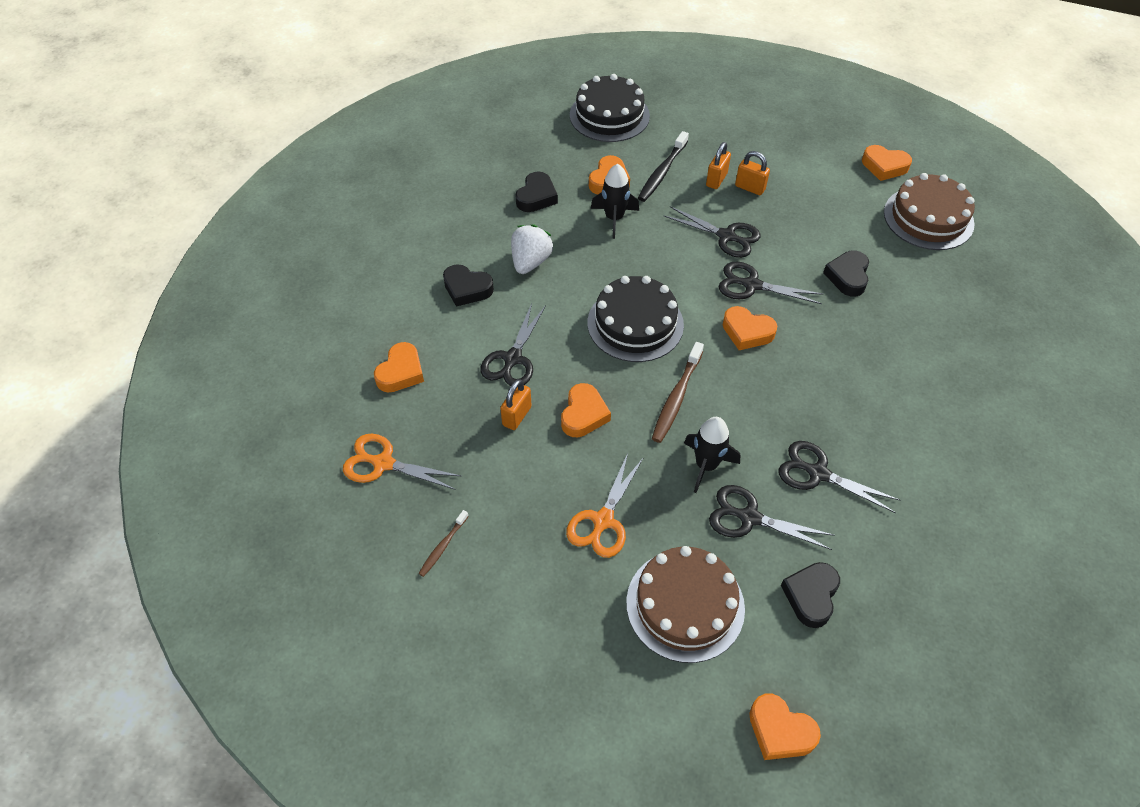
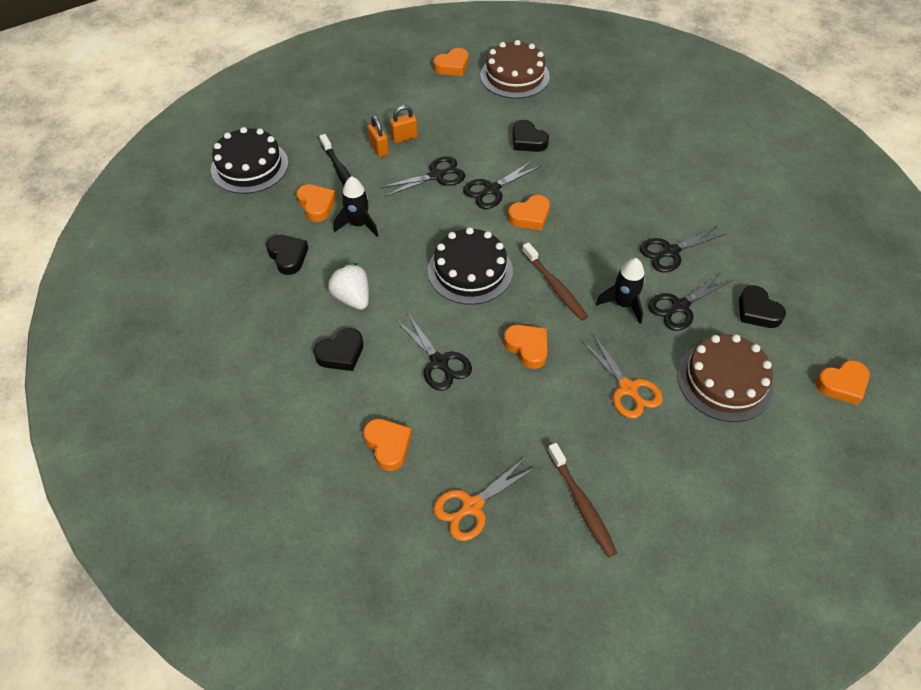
camera: 55 degrees left, 0 degrees up
(443, 546) = (581, 504): brown toothbrush -> brown toothbrush, size x1.75
(516, 416) = (496, 390): orange padlock -> none

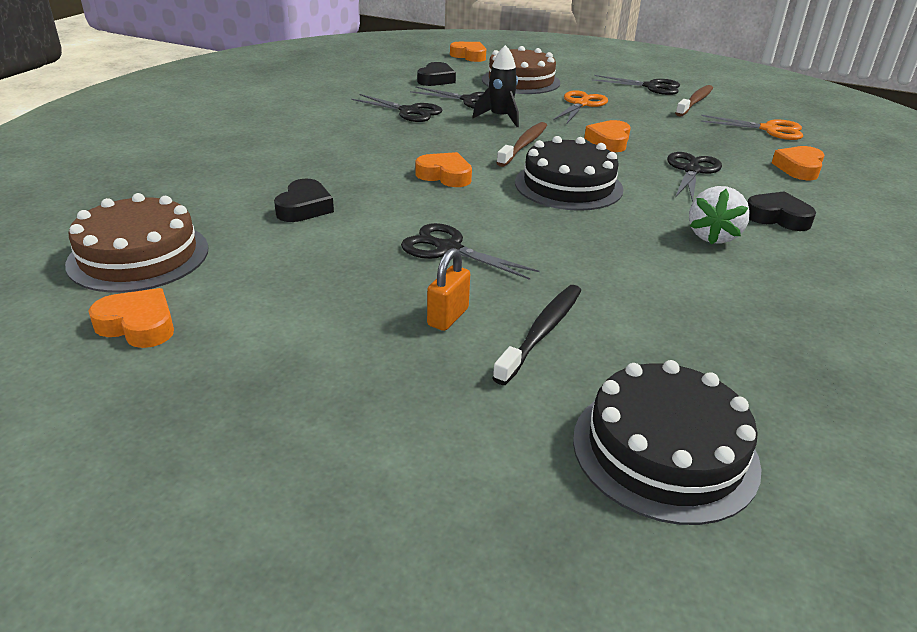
camera: 125 degrees left, 20 degrees down
(288, 256) = (744, 306): black heart -> none
(316, 205) = (633, 324): orange heart -> none
(358, 224) = (612, 274): black rocket -> none
(404, 137) = (394, 304): orange padlock -> none
(492, 190) = (428, 206): black scissors -> black scissors (651, 87)

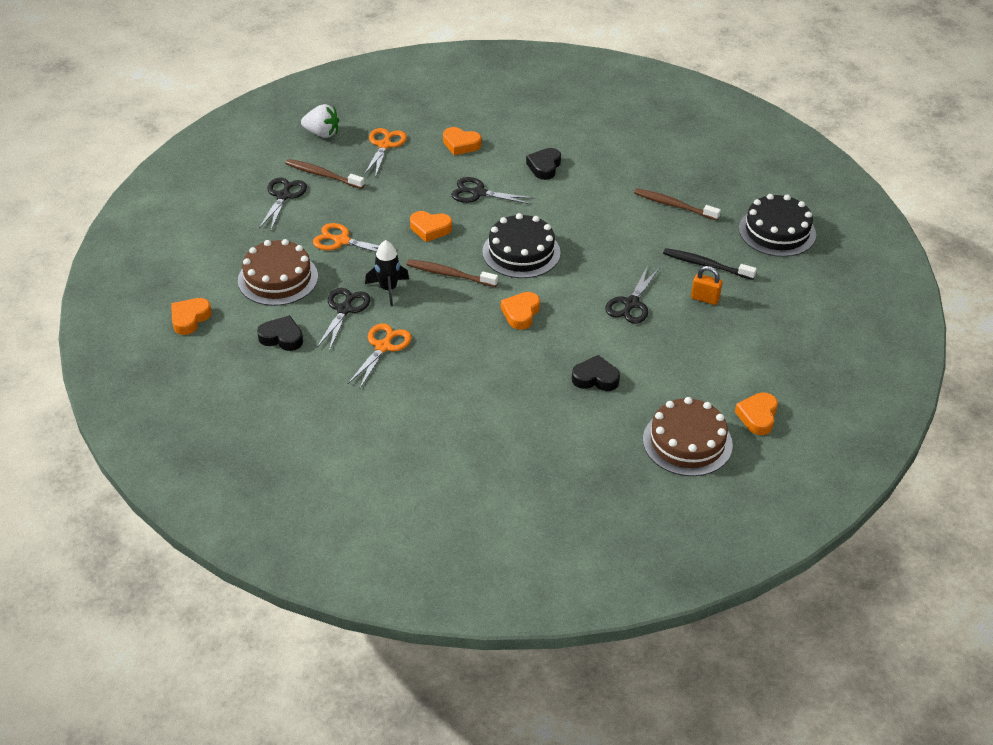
camera: 95 degrees left, 10 degrees up
(409, 112) = (383, 346): black scissors -> orange scissors
(712, 236) = (578, 196): white strawberry -> white strawberry (322, 133)
(718, 322) = (674, 205): none -> brown toothbrush

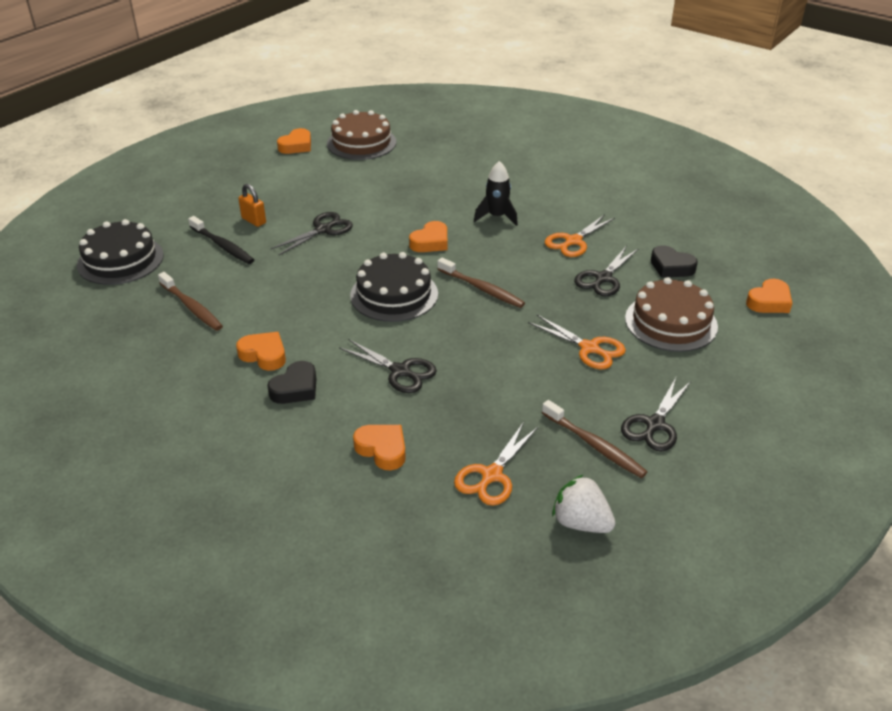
camera: 160 degrees left, 5 degrees down
(388, 289) = (552, 288): black rocket -> black rocket (497, 217)
(430, 229) = (480, 340): orange heart -> orange heart (264, 355)
(595, 378) = (399, 187): black heart -> none

